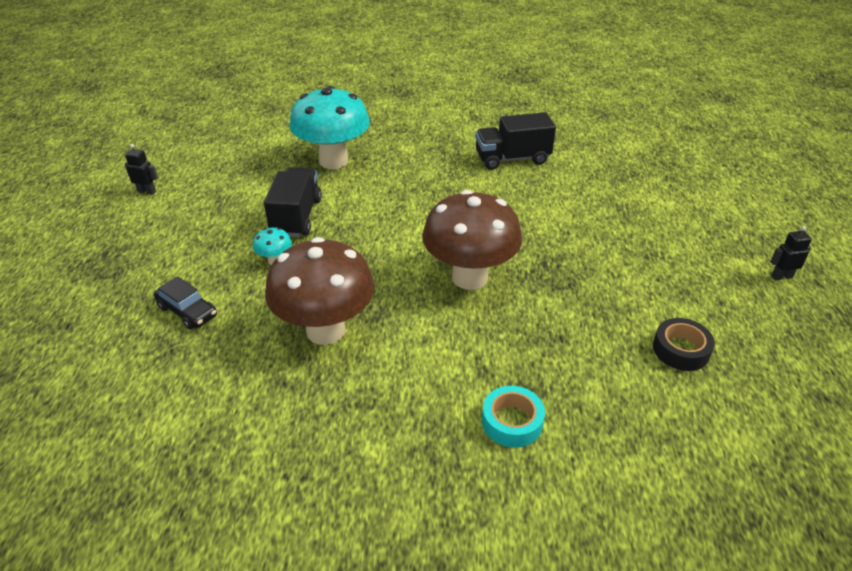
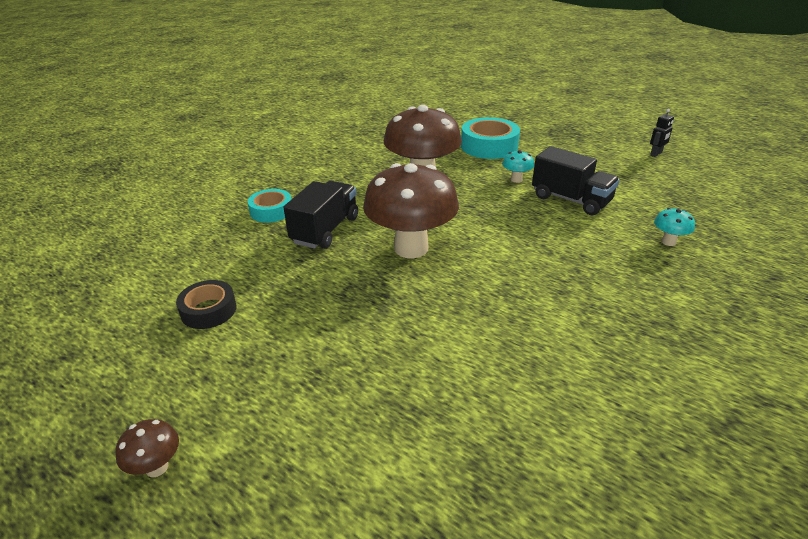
camera: 125 degrees right, 5 degrees down
(187, 311) = (489, 146): black car -> turquoise tape
(333, 161) = (668, 242): turquoise mushroom -> turquoise mushroom, size x0.41
(512, 159) = (603, 375): black truck -> black truck (325, 230)
(781, 276) = (157, 467): black robot -> brown mushroom

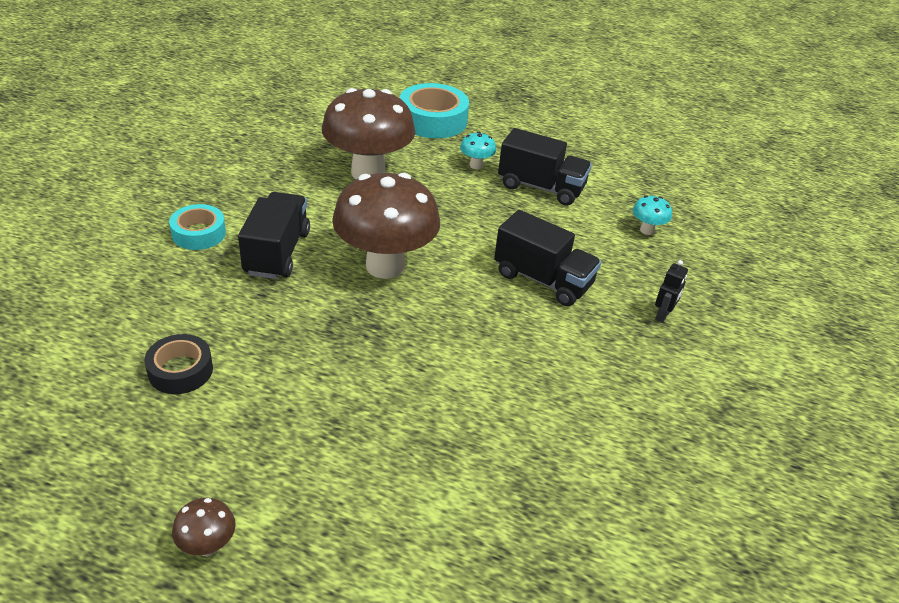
camera: 20 degrees left, 5 degrees up
(553, 273) = (542, 280): none -> black truck
(656, 154) = (617, 120): black robot -> black robot (663, 315)

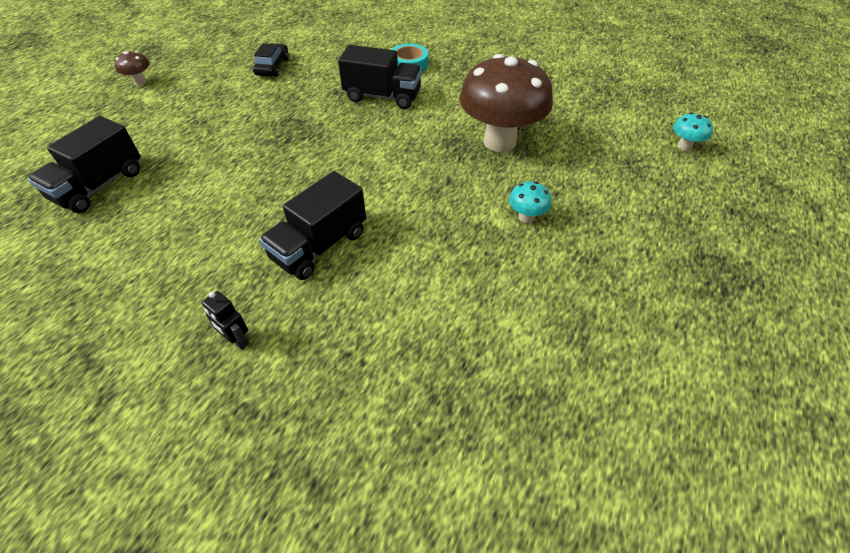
camera: 100 degrees right, 10 degrees up
(180, 370) = (272, 67): black tape -> black car
(385, 266) = (358, 147): brown mushroom -> none
(433, 120) = (617, 190): turquoise tape -> none
(541, 187) = (487, 269): black truck -> black truck (99, 185)
(647, 230) = (396, 366): turquoise mushroom -> turquoise mushroom (684, 147)

